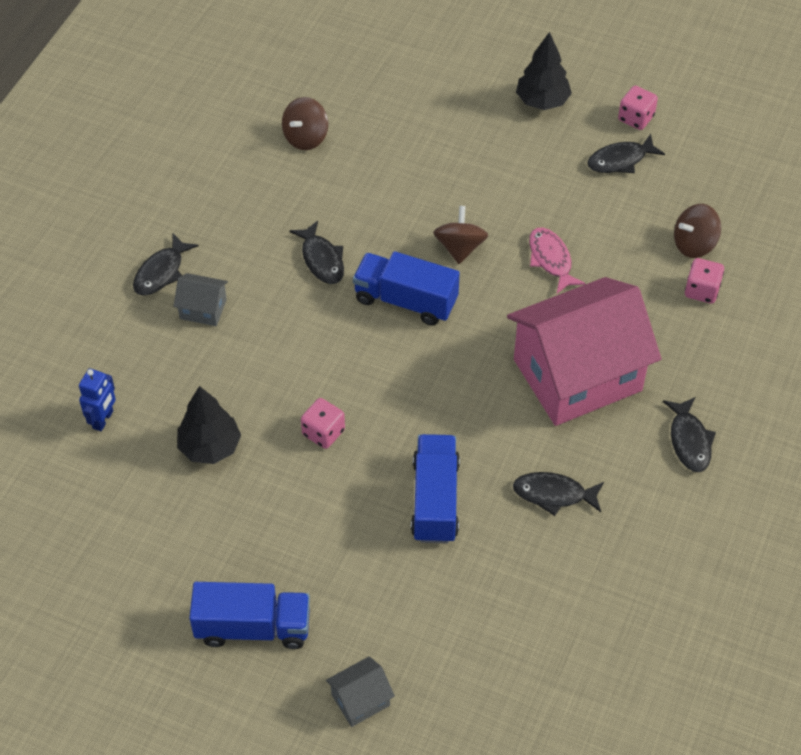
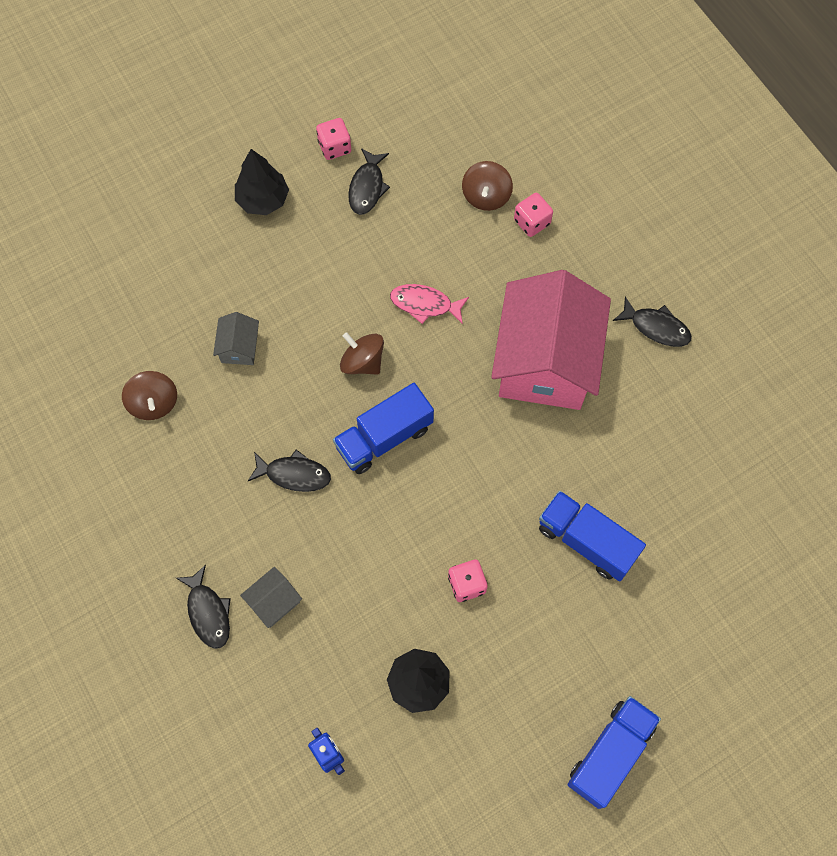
camera: 55 degrees left, 15 degrees up
(360, 700) = (724, 712): grey house -> grey house (239, 347)
(553, 494) = (638, 453): black fish -> none

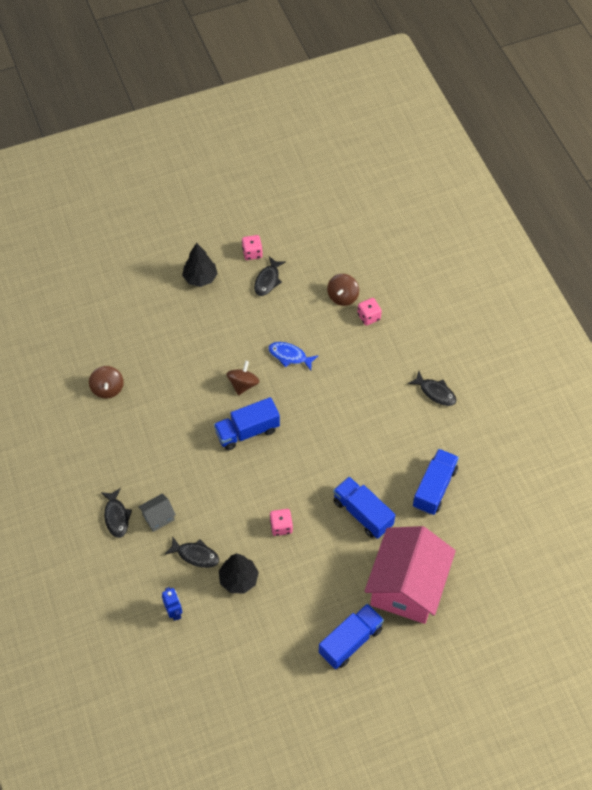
camera: 10 degrees right, 10 degrees down
(239, 347) = (167, 364): grey house -> none
(294, 474) = (186, 444): black fish -> black fish (195, 555)
(362, 362) = (243, 384): brown spinning top -> brown spinning top turned 60 degrees clockwise
(424, 304) = (289, 356): pink fish -> blue fish
(545, 362) = (359, 402): pink house -> pink house (407, 586)
(686, 481) = (434, 488): none -> blue truck

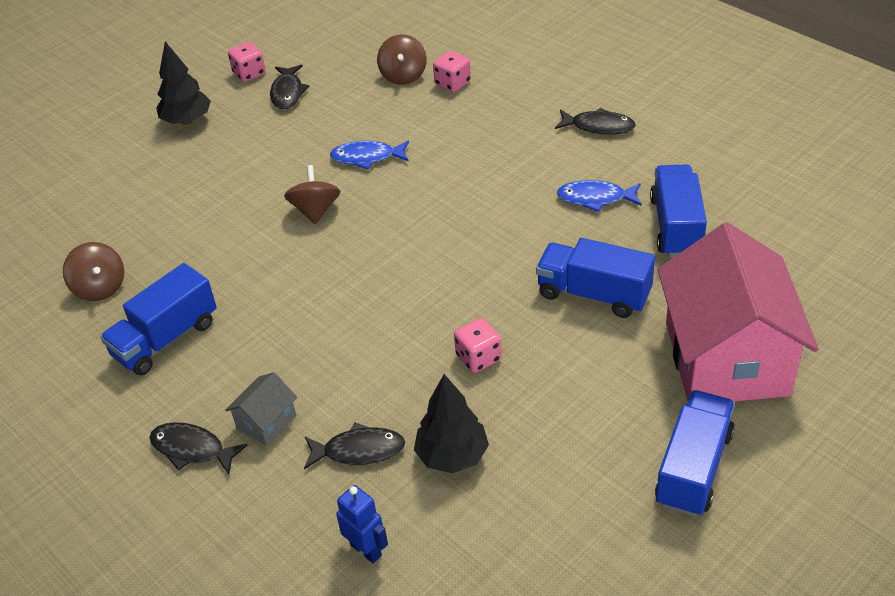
camera: 20 degrees left, 15 degrees down
(116, 516) = (192, 449): black fish -> black fish turned 150 degrees clockwise
(247, 431) = (353, 261): blue truck -> blue truck (165, 339)
(401, 447) = (595, 198): none -> blue fish

